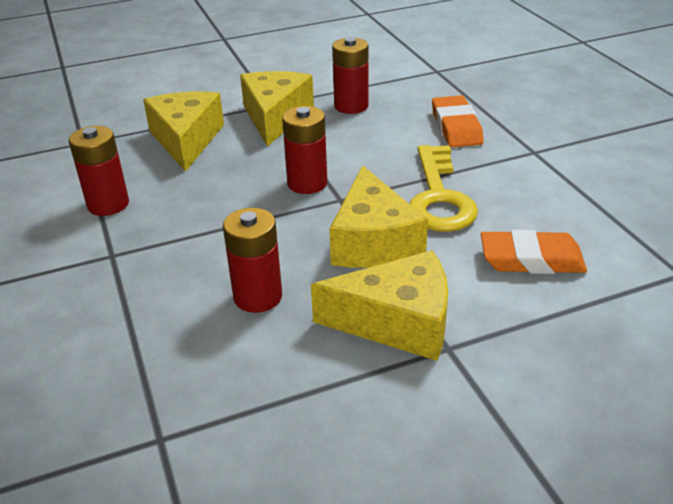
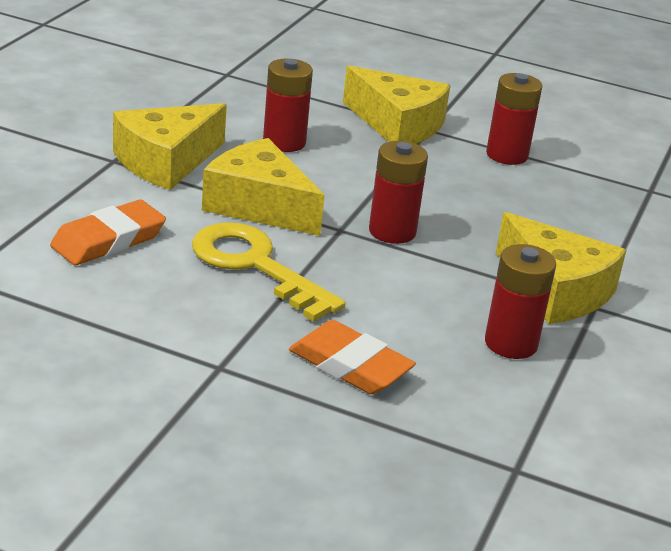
camera: 130 degrees right, 5 degrees down
(186, 140) = (577, 228): yellow cheese -> yellow cheese (397, 125)

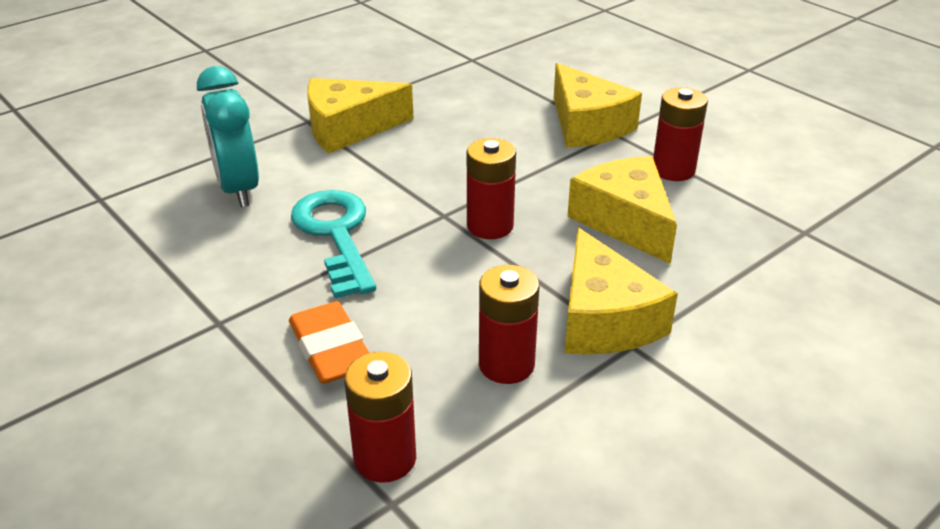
camera: 30 degrees right, 5 degrees up
(108, 240) = (238, 189): orange eraser -> turquoise clock
(255, 265) = (335, 234): yellow key -> turquoise key
(259, 205) = (390, 180): yellow cheese -> yellow cheese (625, 221)
(284, 142) = (466, 126): red battery -> red battery (385, 458)

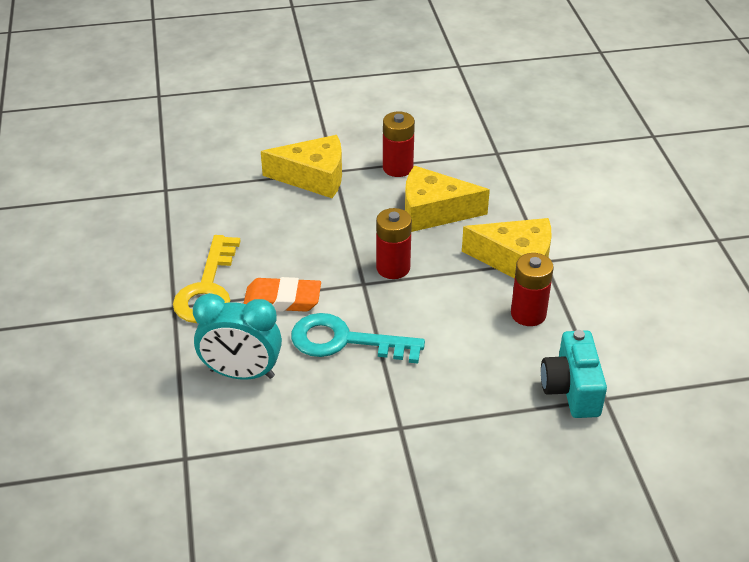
camera: 60 degrees left, 5 degrees up
(330, 349) = (465, 382): orange eraser -> orange eraser (282, 299)
(349, 128) = (208, 289): yellow cheese -> yellow key
(385, 458) = (571, 389): red battery -> turquoise camera

